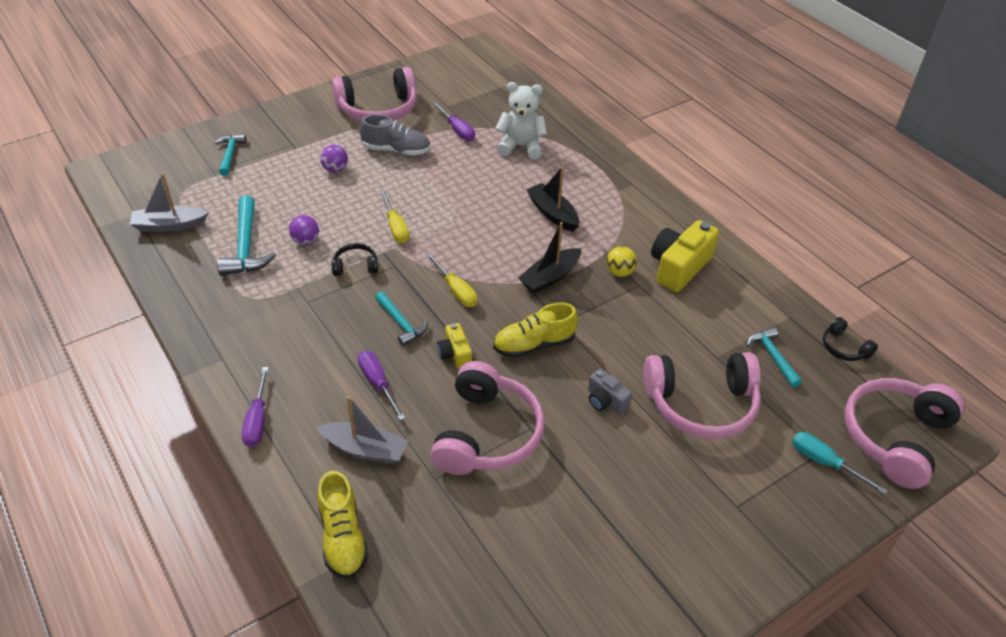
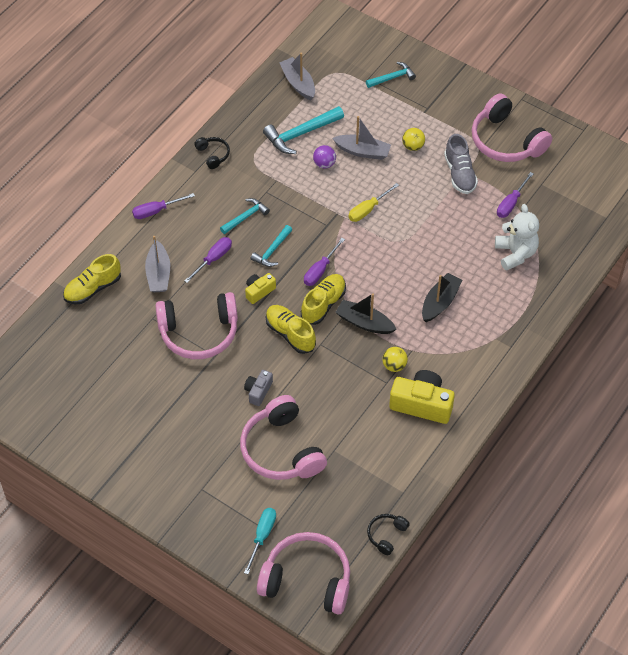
camera: 70 degrees right, 10 degrees up
(312, 206) = (363, 151): none -> grey boat
(335, 169) = (413, 146): purple ball -> yellow ball
(355, 266) = (314, 203): black headphones -> black headphones (213, 155)
(456, 291) = (320, 270): yellow screwdriver -> purple screwdriver
(506, 303) = (323, 304): none -> yellow shoe
(772, 356) = (352, 487): turquoise hammer -> turquoise hammer (245, 217)

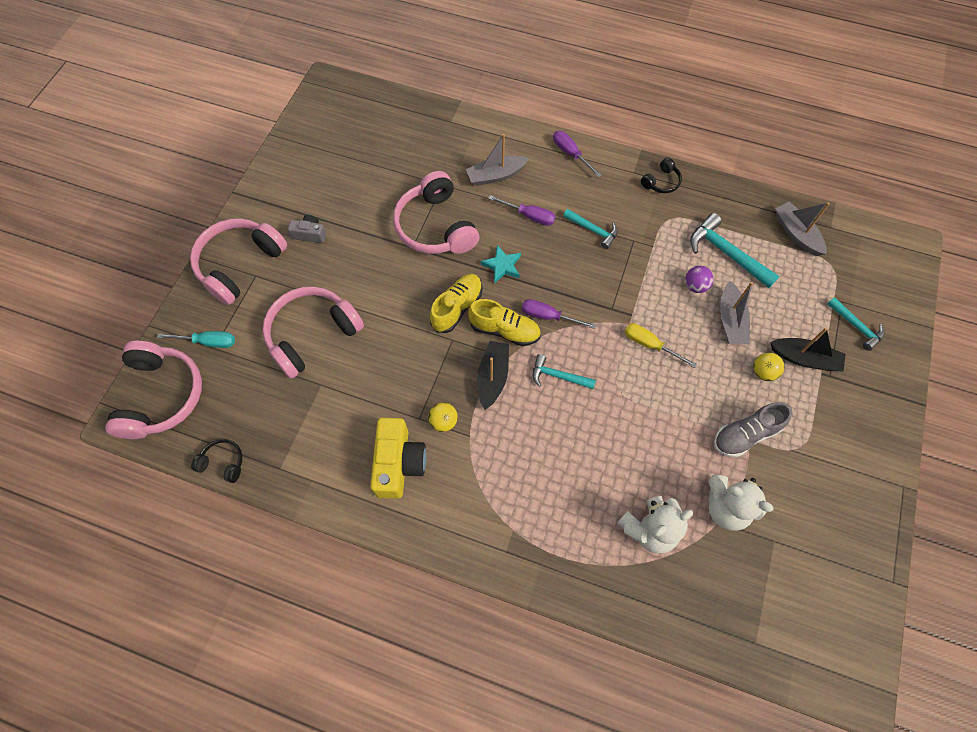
camera: 75 degrees right, 10 degrees up
(93, 288) = (462, 130): yellow shoe -> none
(258, 391) = (378, 296): grey camera -> grey camera (310, 234)
(259, 291) = (502, 266): yellow camera -> turquoise star
(272, 251) = (558, 265): turquoise hammer -> turquoise hammer (558, 376)
(298, 83) = (796, 234): grey boat -> grey boat turned 75 degrees counterclockwise
(440, 302) = (546, 452): black boat -> black boat (804, 358)
(506, 141) = (823, 480): pink headphones -> pink headphones (240, 264)
(511, 203) = (726, 507): purple screwdriver -> white teddy bear

